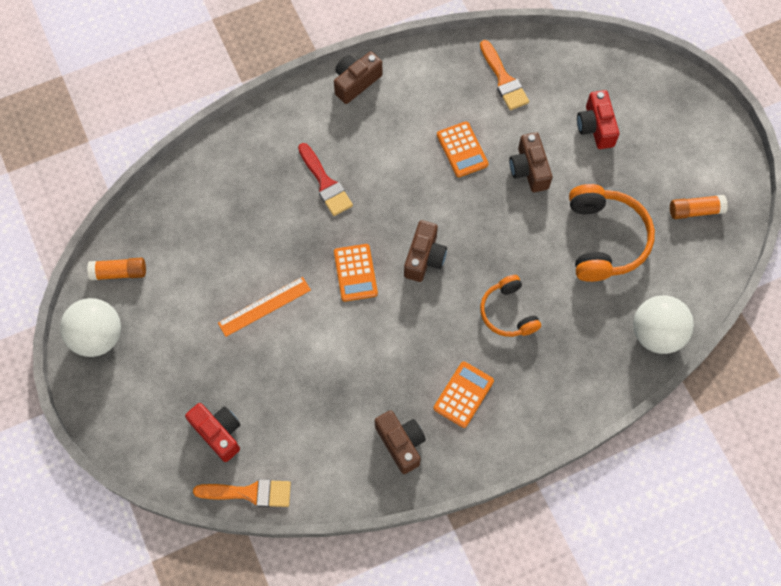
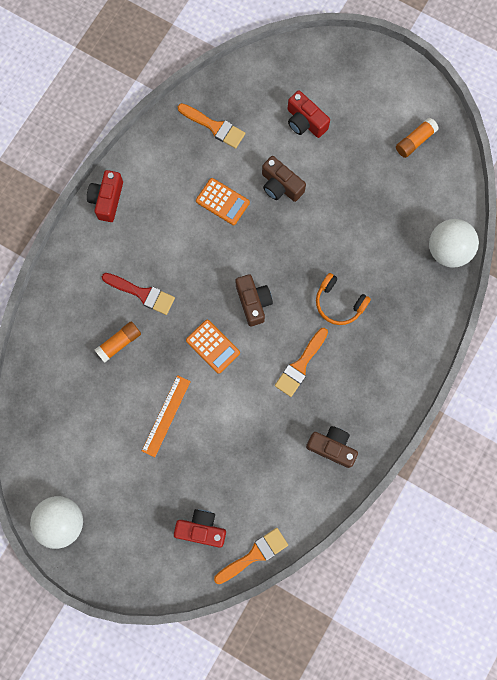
camera: 35 degrees left, 10 degrees up
(119, 273) = (41, 464): orange glue stick -> orange glue stick (119, 343)
(356, 82) = (107, 200): brown camera -> red camera
(427, 345) = (300, 365): none -> orange brush
(463, 394) = (349, 383): orange calculator -> none
(604, 239) = (368, 204): orange headphones -> none

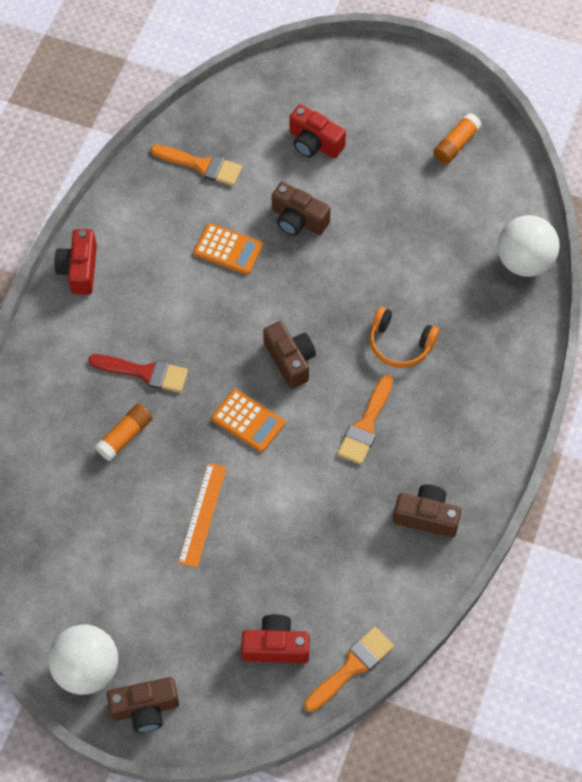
camera: 10 degrees left, 15 degrees down
(99, 559) = (145, 708): none -> brown camera

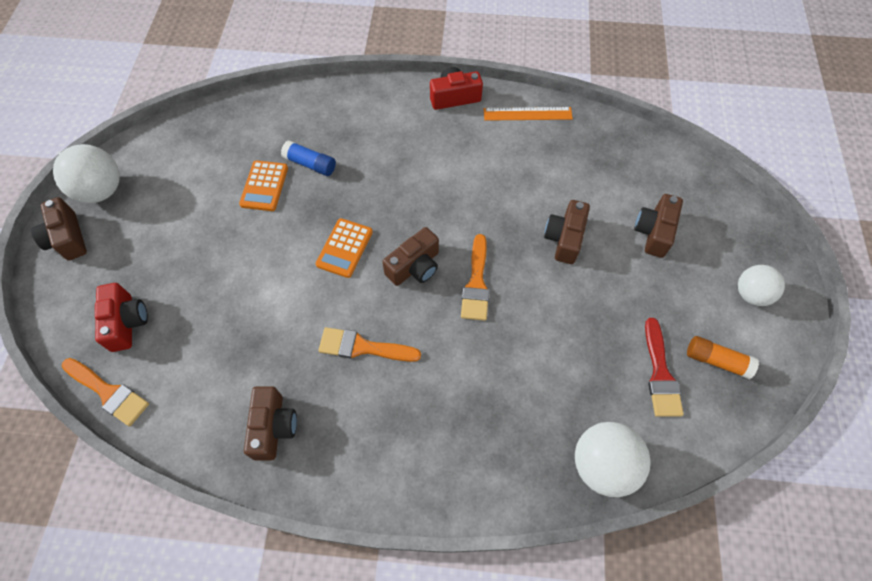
camera: 75 degrees right, 0 degrees up
(125, 436) = (310, 164): orange glue stick -> blue glue stick
(144, 372) = (372, 163): red brush -> red brush (660, 374)
(201, 165) = (588, 152): orange brush -> orange brush (476, 283)
(202, 514) = (247, 236): orange ruler -> orange ruler (527, 114)
(228, 249) = (512, 192): orange calculator -> orange calculator (264, 186)
(314, 143) = (654, 232): red camera -> brown camera
(400, 344) = (460, 358): orange headphones -> none
(401, 93) = (751, 294): none -> white ball

